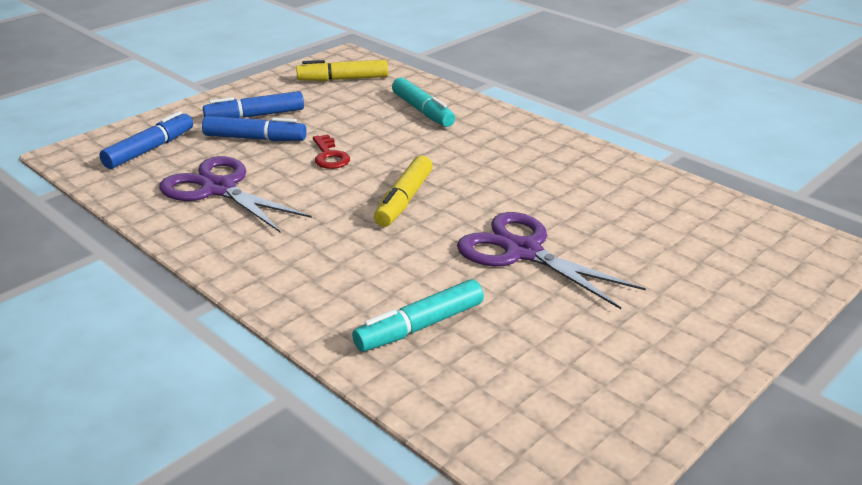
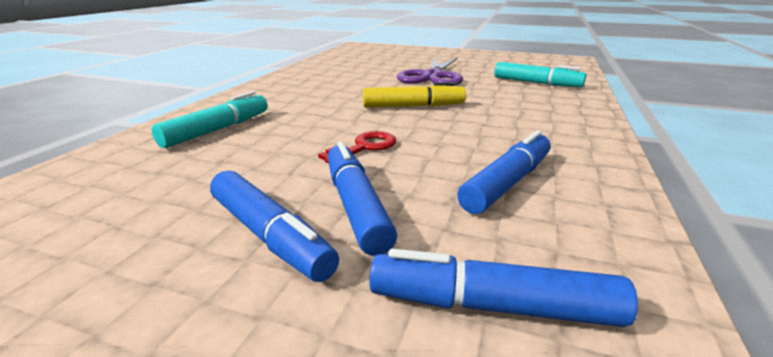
camera: 115 degrees left, 5 degrees down
(219, 189) = (507, 183): purple scissors -> blue marker
(343, 79) = (82, 201): yellow marker -> none

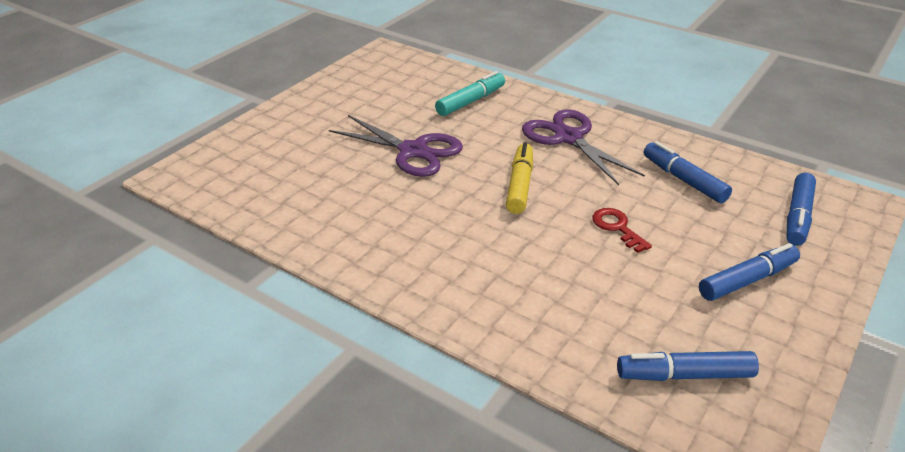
camera: 75 degrees left, 10 degrees up
(218, 130) = (556, 315): turquoise marker -> none
(356, 206) = (712, 243): blue marker -> blue marker (684, 375)
(525, 118) = (568, 138): none -> purple scissors

